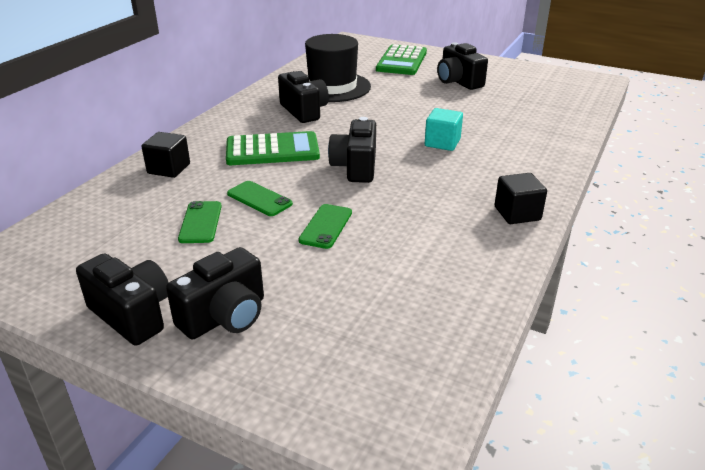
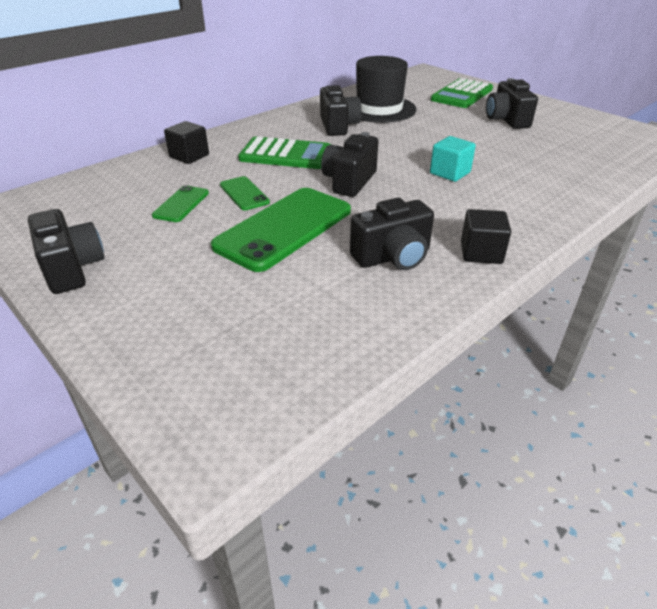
camera: 20 degrees right, 5 degrees up
(225, 316) = (141, 287): black camera -> black camera (393, 257)
(326, 226) = (284, 228): green phone -> green phone, size x2.09

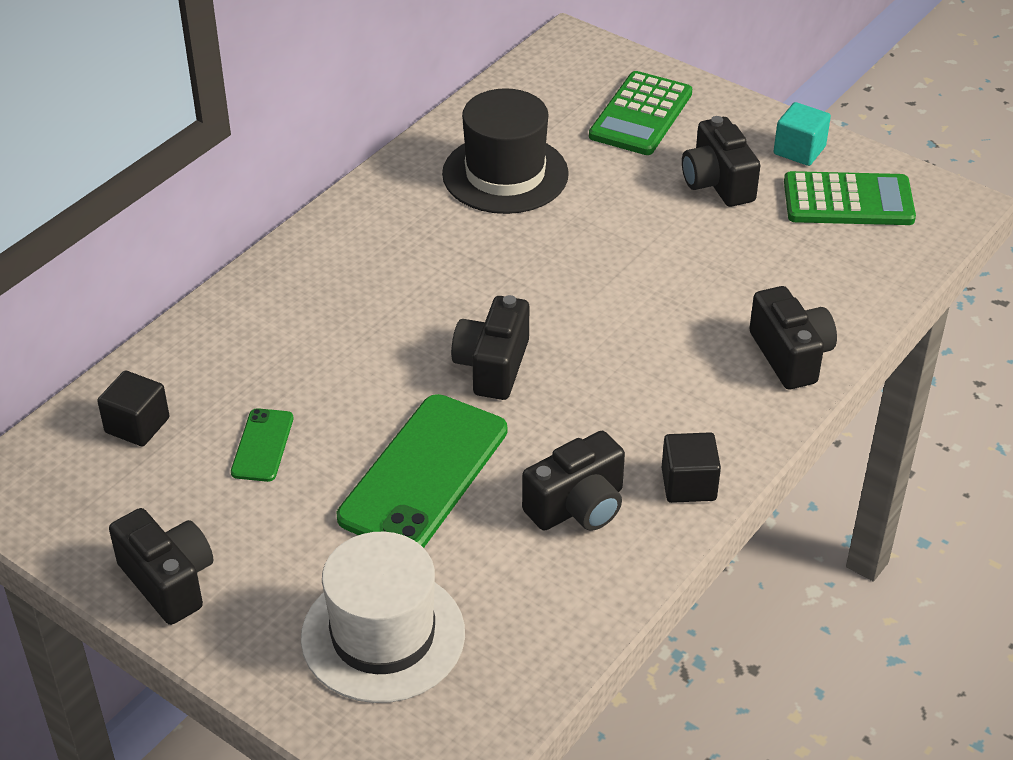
camera: 10 degrees left, 5 degrees up
(189, 156) = (230, 337): black cube -> black cube (137, 425)
(213, 321) = (383, 635): none -> white hat
(244, 194) = (345, 412): green phone -> none
(286, 154) = (381, 315): green calculator -> green calculator (848, 200)
(338, 126) = (447, 231): black camera -> black camera (790, 356)
(450, 173) = (637, 329): turquoise cube -> turquoise cube (799, 150)

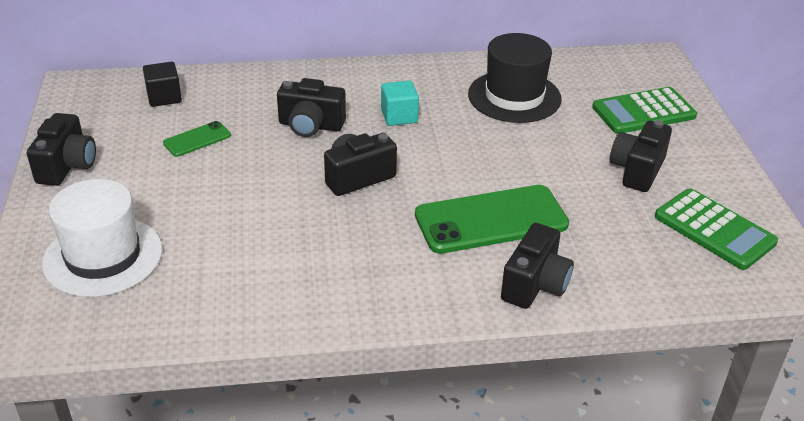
camera: 45 degrees right, 5 degrees down
(423, 473) = (242, 201): green phone -> green phone (491, 220)
(578, 506) = (287, 271): black camera -> black camera (311, 125)
(688, 484) = (362, 305): black cube -> none
(799, 150) = (723, 184): turquoise cube -> turquoise cube (399, 116)

